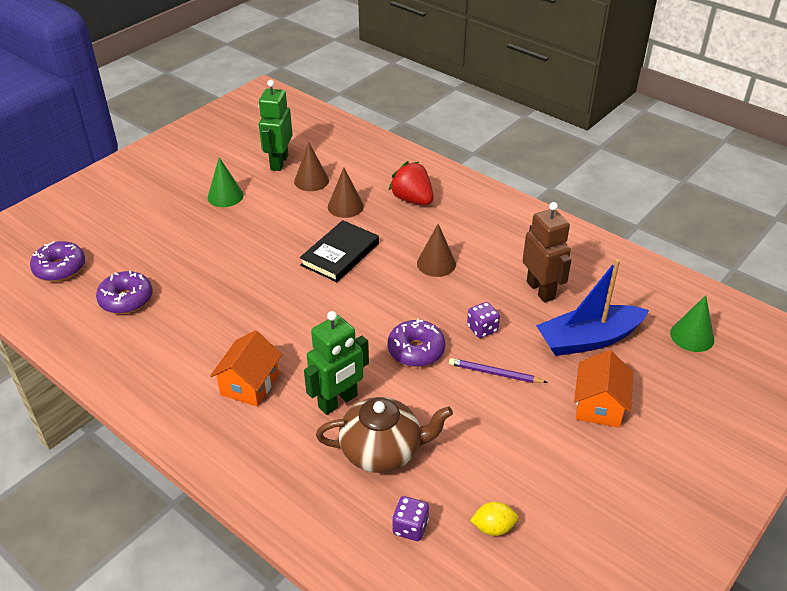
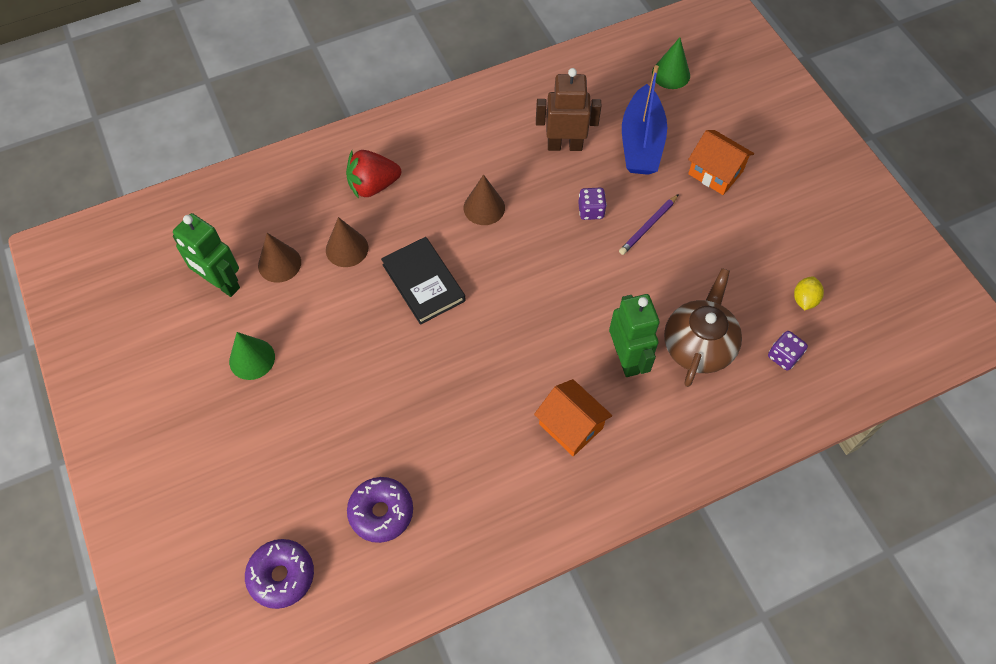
camera: 65 degrees left, 20 degrees up
(416, 350) = (592, 272): purple donut -> none

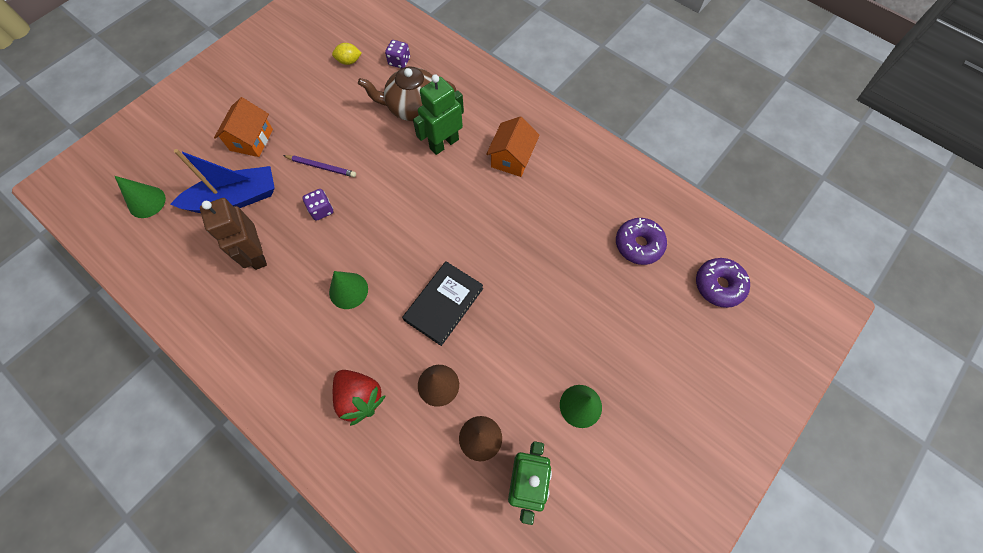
camera: 115 degrees left, 5 degrees up
(484, 207) = (348, 290): brown cone -> green cone

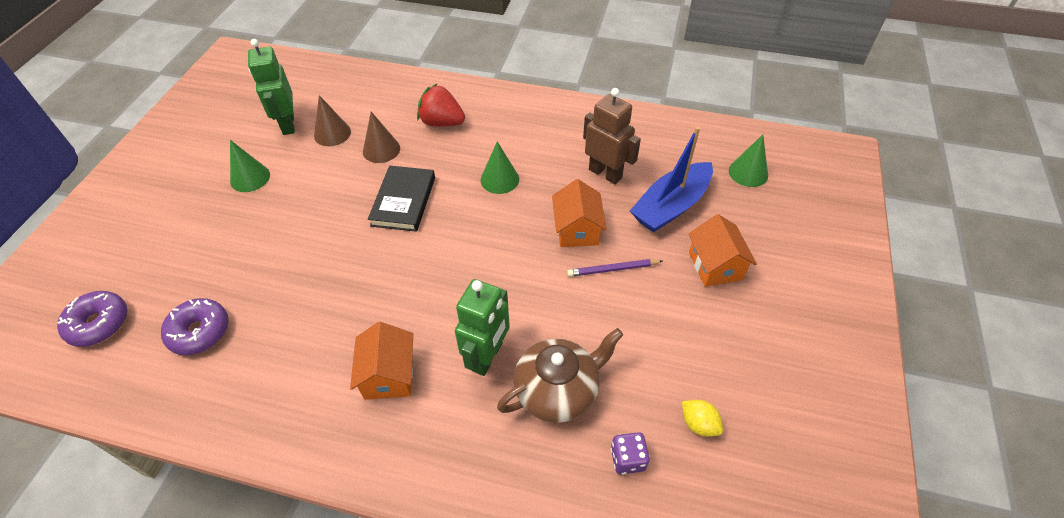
camera: 155 degrees right, 15 degrees down
(321, 210) = (577, 229): purple dice -> orange house
(349, 61) = (698, 424): yellow lemon -> yellow lemon turned 75 degrees clockwise

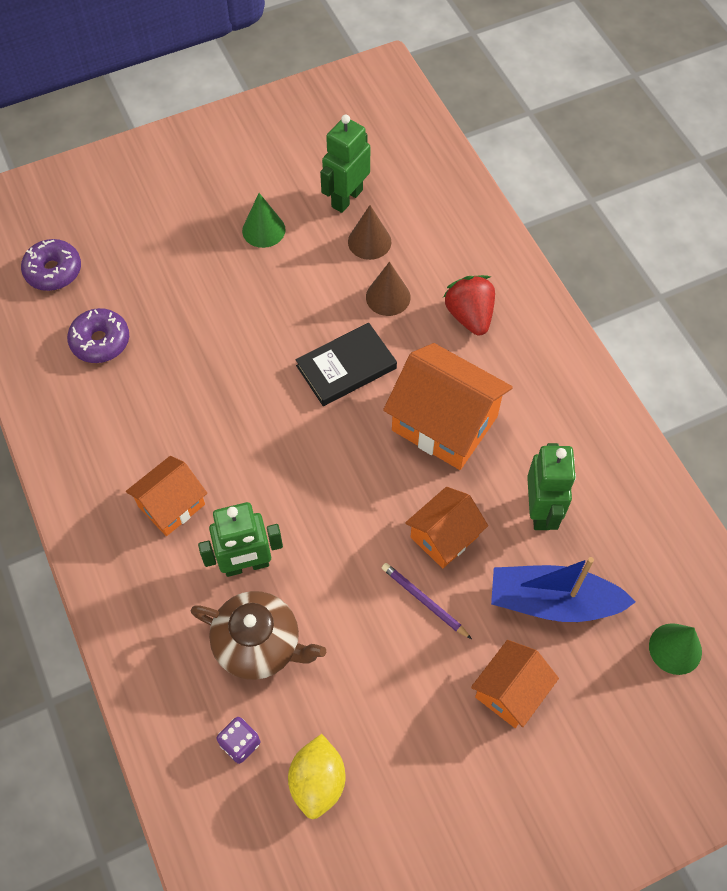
camera: 50 degrees right, 10 degrees up
(499, 179) = (445, 423): green cone -> orange house
(605, 173) = (541, 511): brown robot -> green robot
(698, 424) = (318, 782): yellow lemon -> yellow lemon, size x1.61

